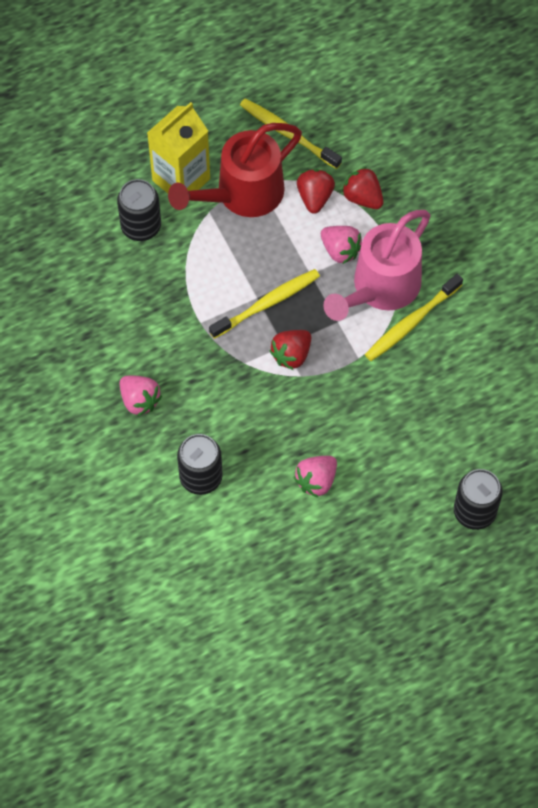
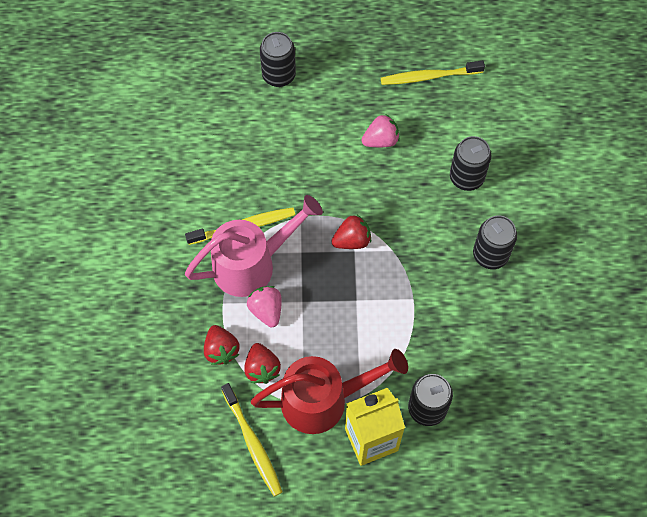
camera: 155 degrees left, 0 degrees up
(139, 400) = (490, 255): pink strawberry -> black can
(267, 304) = (351, 291): yellow toothbrush -> yellow toothbrush (429, 77)
(315, 197) = (262, 369): red strawberry -> red strawberry turned 45 degrees counterclockwise

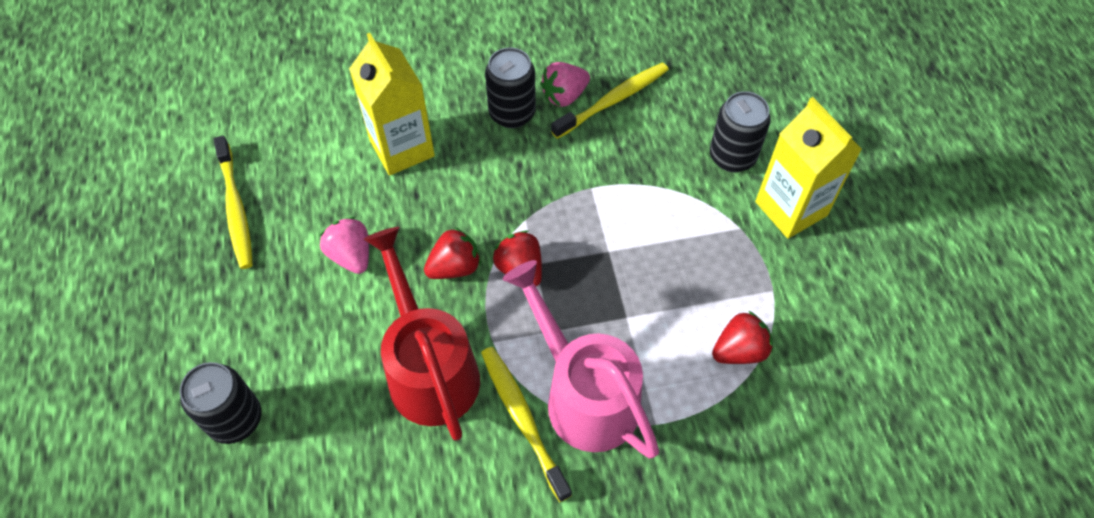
camera: 100 degrees left, 5 degrees down
(221, 350) = (728, 410): red strawberry -> red strawberry (455, 267)
(252, 443) = (845, 343): yellow toothbrush -> yellow toothbrush (613, 101)
(266, 310) = (652, 361): pink strawberry -> pink strawberry (564, 96)
(324, 400) = (758, 267): red watering can -> red watering can (429, 367)
(466, 178) = (402, 148): black can -> yellow carton

